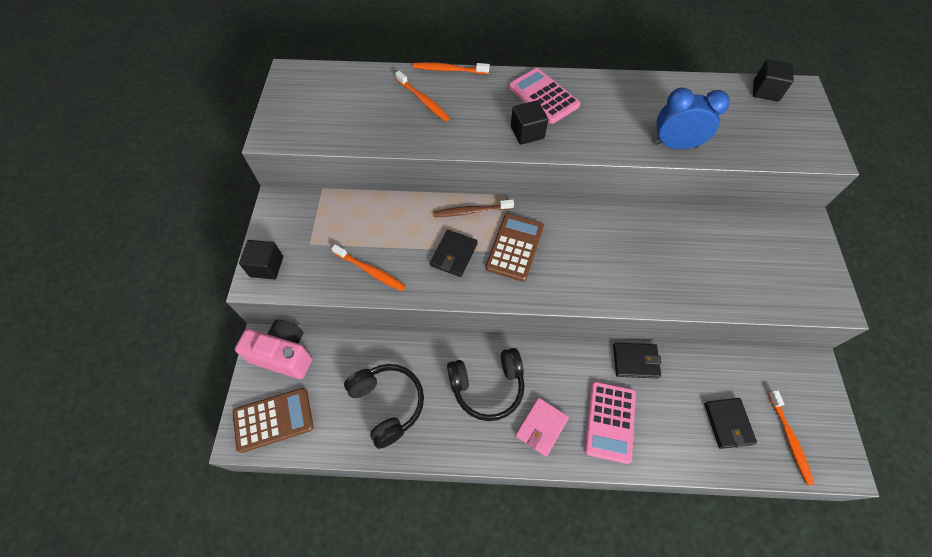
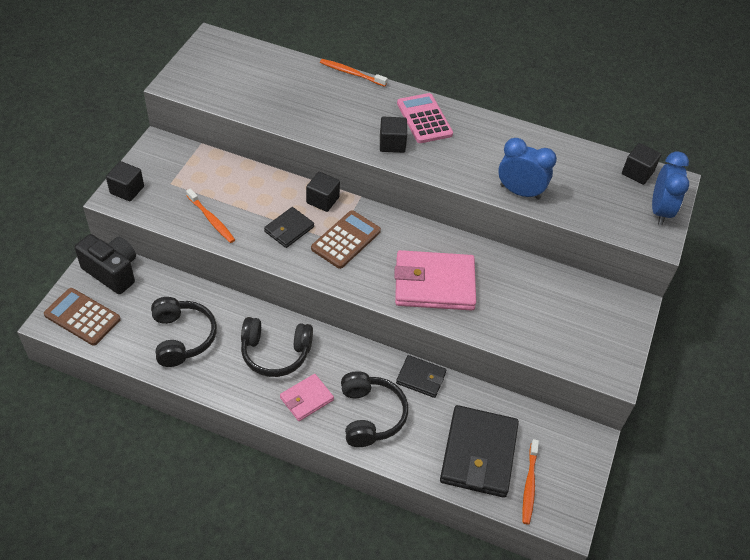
camera: 15 degrees right, 10 degrees down
(273, 419) = (82, 317): brown calculator -> brown calculator turned 150 degrees counterclockwise
(284, 355) = (112, 272): pink camera -> black camera
(423, 100) = (315, 92): orange toothbrush -> none
(471, 211) = (322, 200): brown toothbrush -> black cube
(610, 421) = (370, 415): pink calculator -> black headphones
(622, 266) = (434, 284): none -> pink wallet
(728, 423) = (478, 453): black wallet -> black wallet, size x1.88
(809, 123) = (660, 211): none -> blue clock

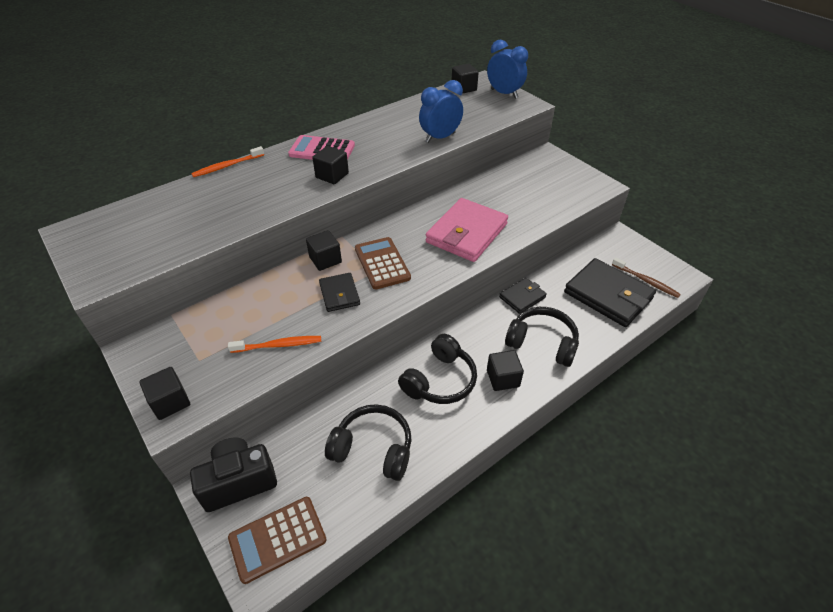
camera: 55 degrees left, 5 degrees down
(306, 399) = (503, 378): pink wallet -> black cube
(529, 485) = (646, 281): orange toothbrush -> brown toothbrush

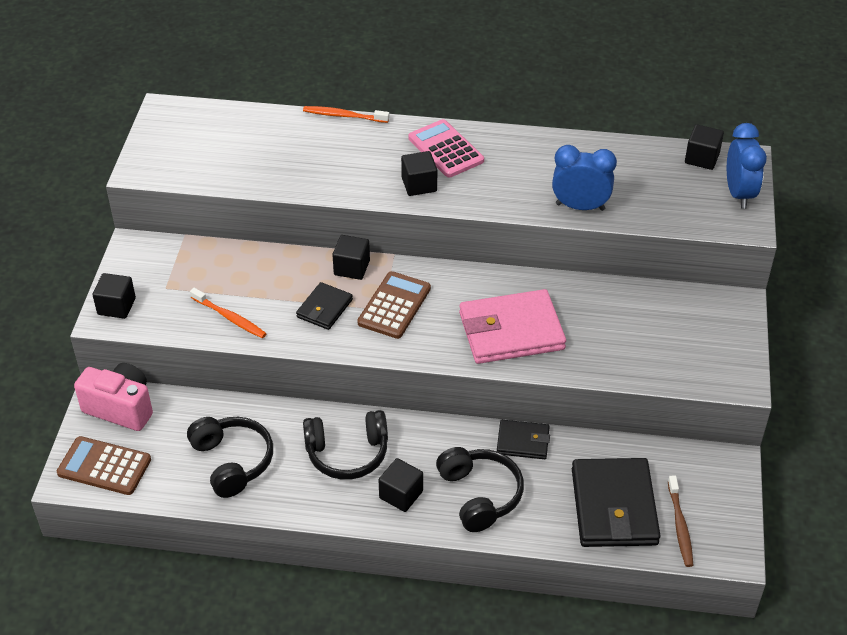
camera: 45 degrees right, 0 degrees up
(239, 482) = (121, 408): black camera -> pink camera

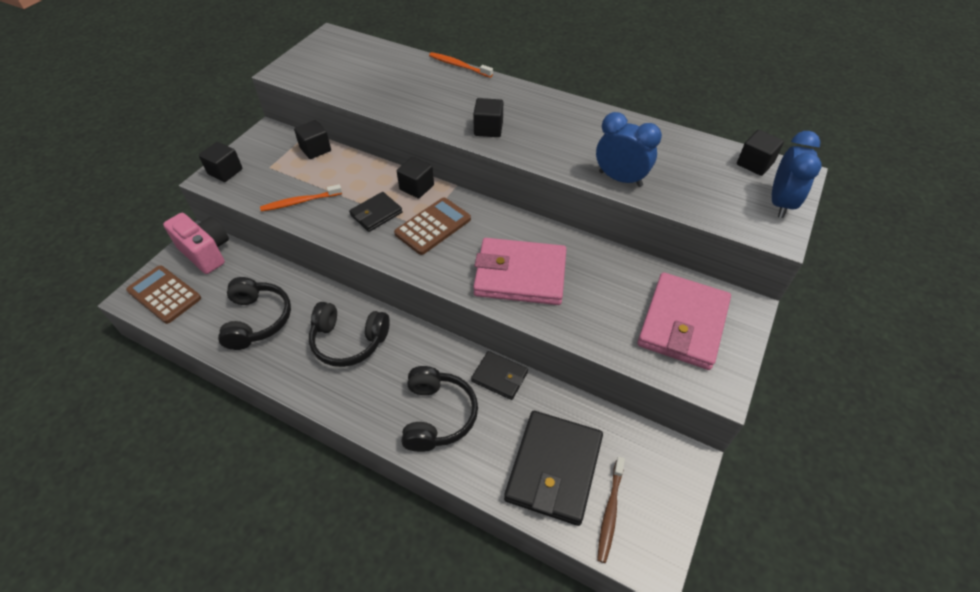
camera: 20 degrees right, 5 degrees up
(230, 318) = (300, 202): orange toothbrush -> orange toothbrush turned 105 degrees clockwise
(401, 494) = (371, 392): black cube -> black cube (315, 149)
(445, 149) = (526, 107): pink calculator -> none
(686, 335) = (682, 323): none -> pink wallet

